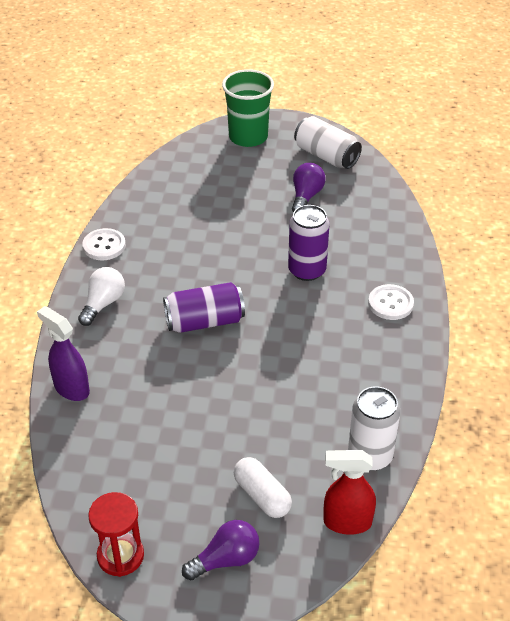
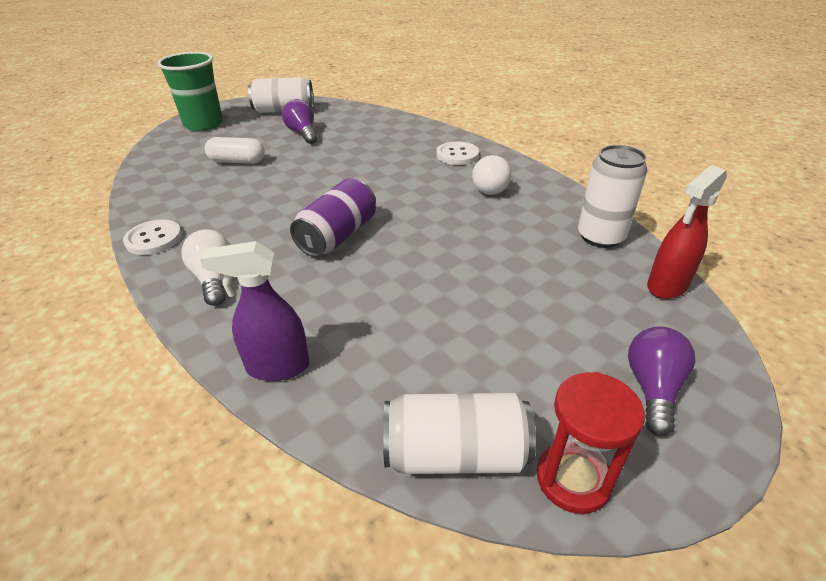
camera: 45 degrees left, 5 degrees down
(90, 500) = (455, 454): none -> white can
(262, 496) = (587, 316): white capsule -> white capsule (237, 161)
(307, 270) = (370, 167): purple can -> none
(364, 353) = (489, 187): none -> white light bulb

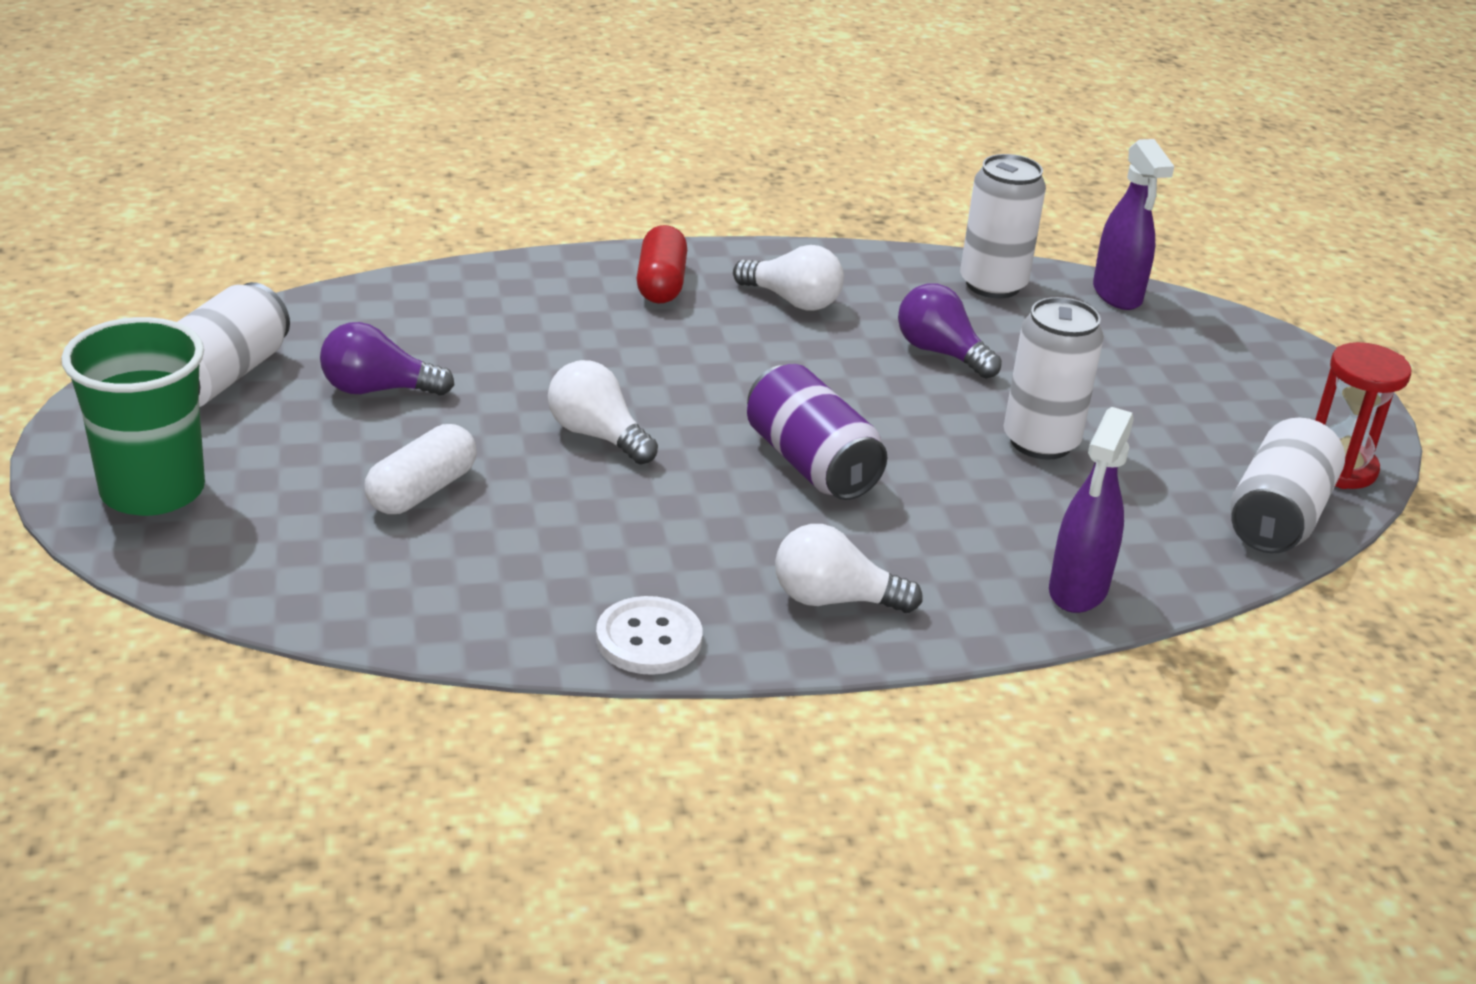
camera: 65 degrees left, 5 degrees down
(311, 180) = (597, 435): none -> white light bulb
(439, 304) = (1040, 442): none -> white can
(457, 155) = (661, 284): white button -> red capsule
(653, 388) = (1258, 379): purple light bulb -> purple light bulb (941, 353)
(667, 286) = (1117, 295): red spray bottle -> purple spray bottle

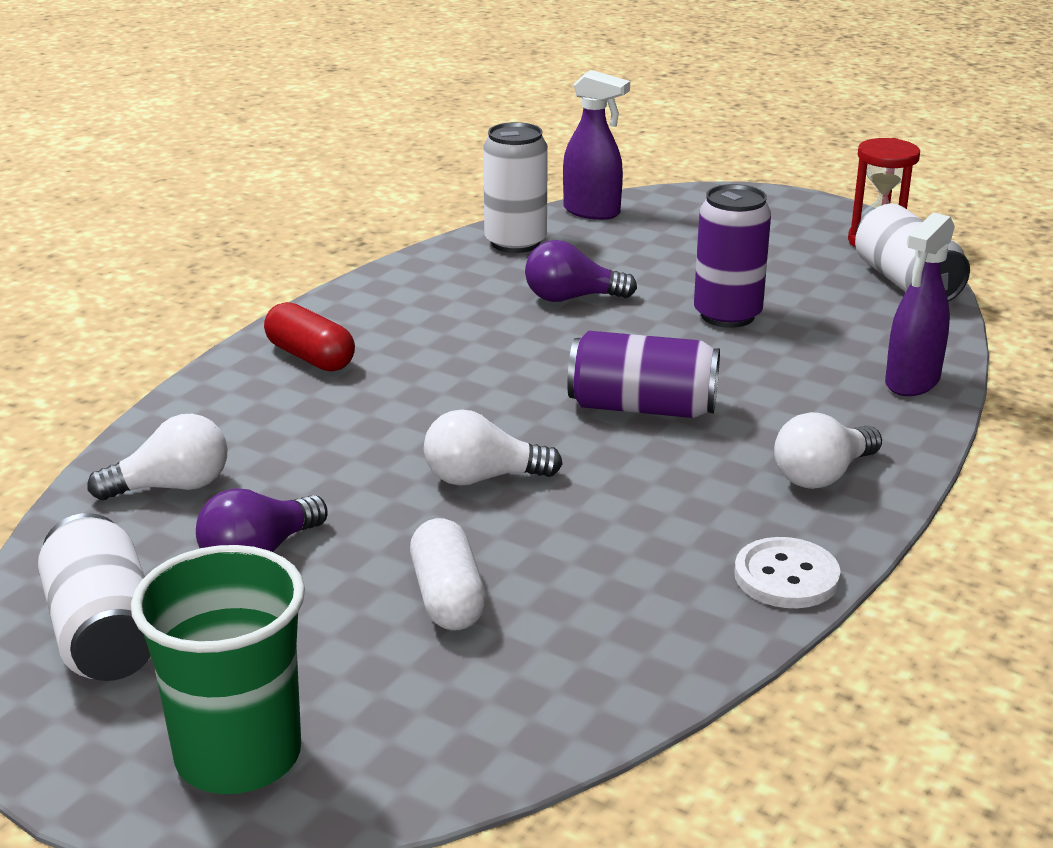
camera: 45 degrees left, 5 degrees down
(792, 301) = (420, 318): white light bulb -> white light bulb (172, 487)
(1040, 442) = (727, 315): white can -> purple can
(1078, 590) = (912, 382): purple spray bottle -> purple spray bottle turned 60 degrees clockwise

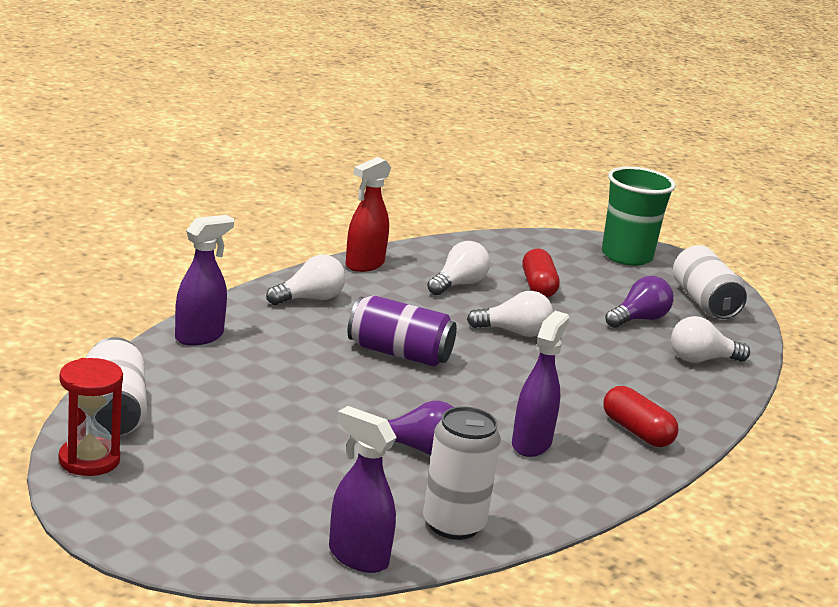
camera: 175 degrees left, 5 degrees down
(444, 323) = (531, 443): none -> purple spray bottle
(448, 597) = (538, 286): white capsule -> red capsule
(599, 565) = (458, 284): none -> white light bulb
(727, 315) = (294, 409): purple can -> none
(786, 576) = (364, 265): white button -> red spray bottle

